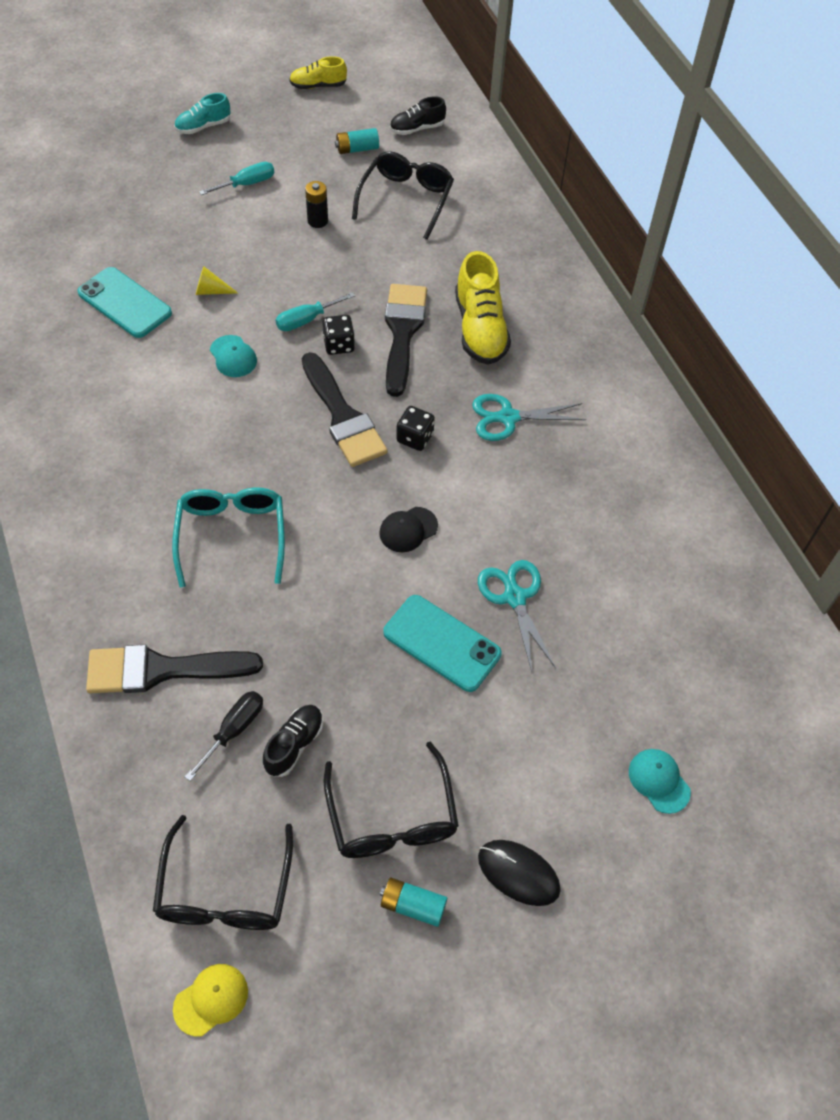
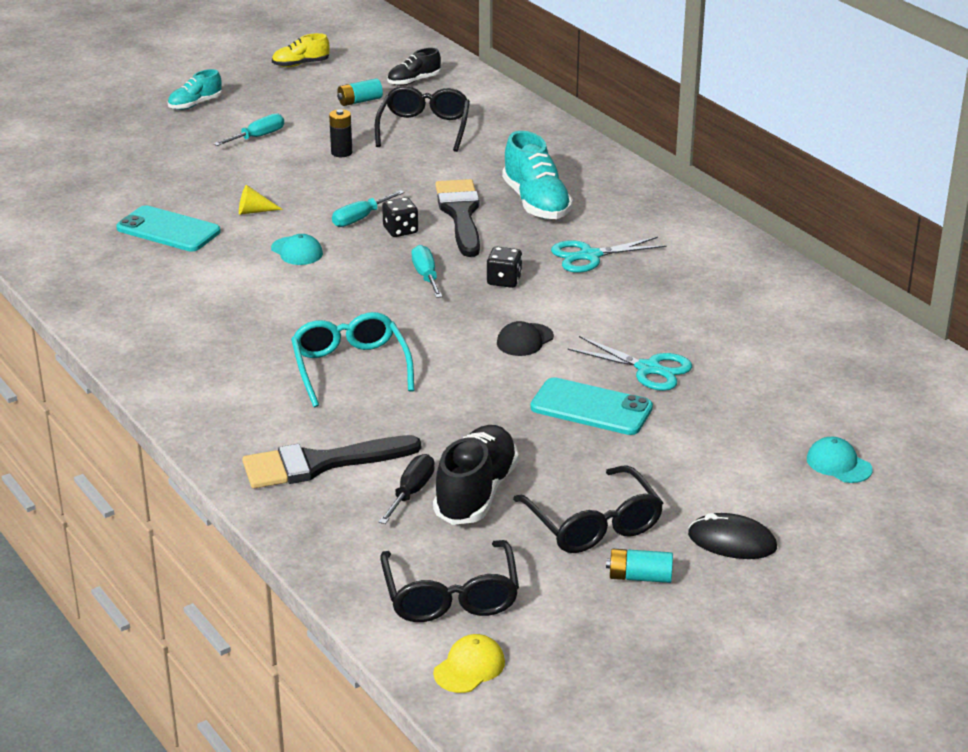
camera: 10 degrees left, 25 degrees down
(294, 744) = (476, 493): black shoe -> black shoe, size x1.72
(343, 416) = (426, 276): black brush -> turquoise screwdriver
(480, 329) = (536, 203): yellow shoe -> turquoise shoe
(514, 597) = (648, 369): turquoise scissors -> turquoise scissors turned 150 degrees clockwise

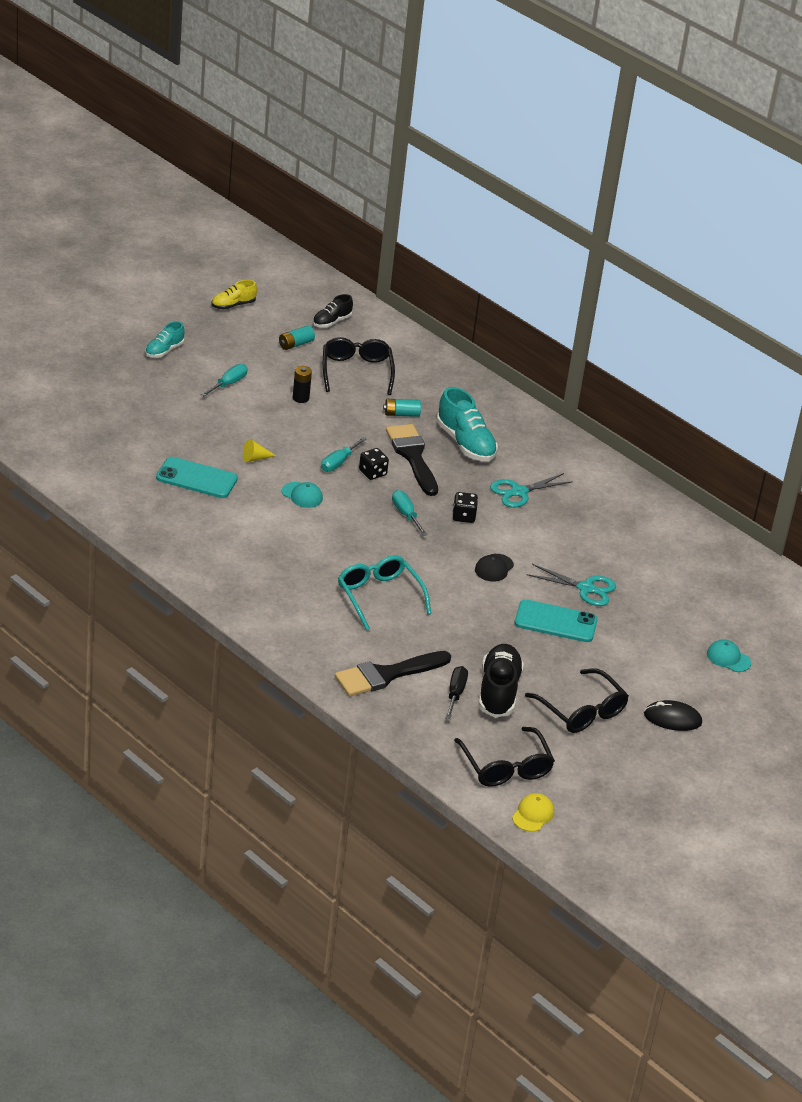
camera: 15 degrees left, 5 degrees up
(639, 577) = (620, 747): turquoise battery -> turquoise battery (401, 414)

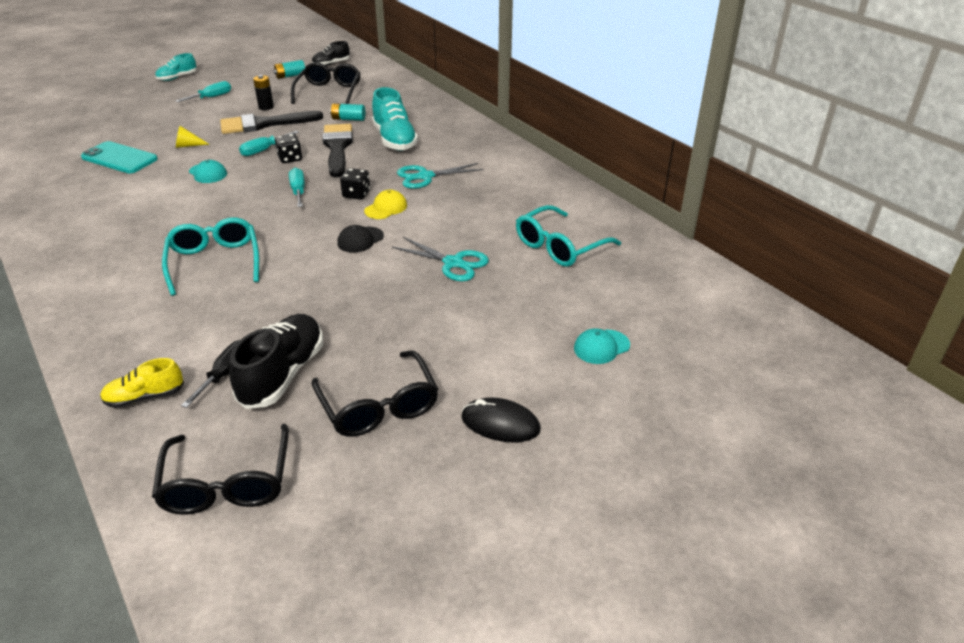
camera: 15 degrees right, 0 degrees up
(233, 305) = (259, 54): yellow shoe -> yellow shoe (145, 397)
(386, 675) = (157, 346): black brush -> black brush (264, 124)
(533, 814) = (219, 569): yellow cap -> yellow cap (386, 208)
(555, 622) = (400, 296): turquoise phone -> none
(670, 568) = (560, 246): none -> turquoise glasses
(728, 658) = (601, 347): turquoise cap -> turquoise cap turned 75 degrees counterclockwise

